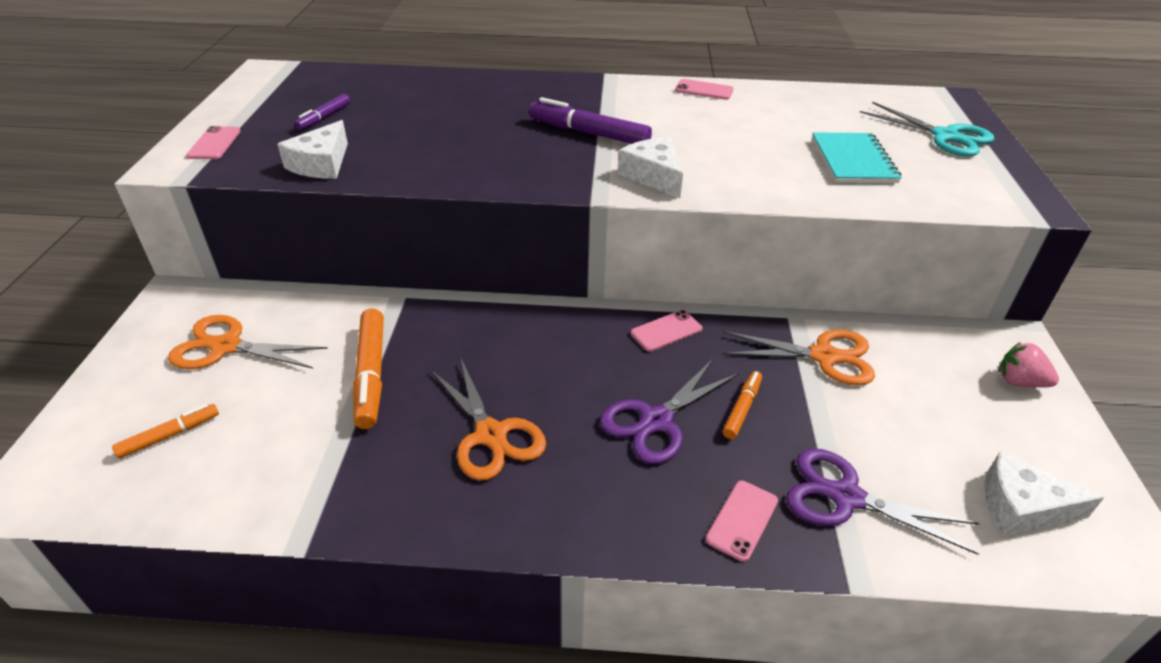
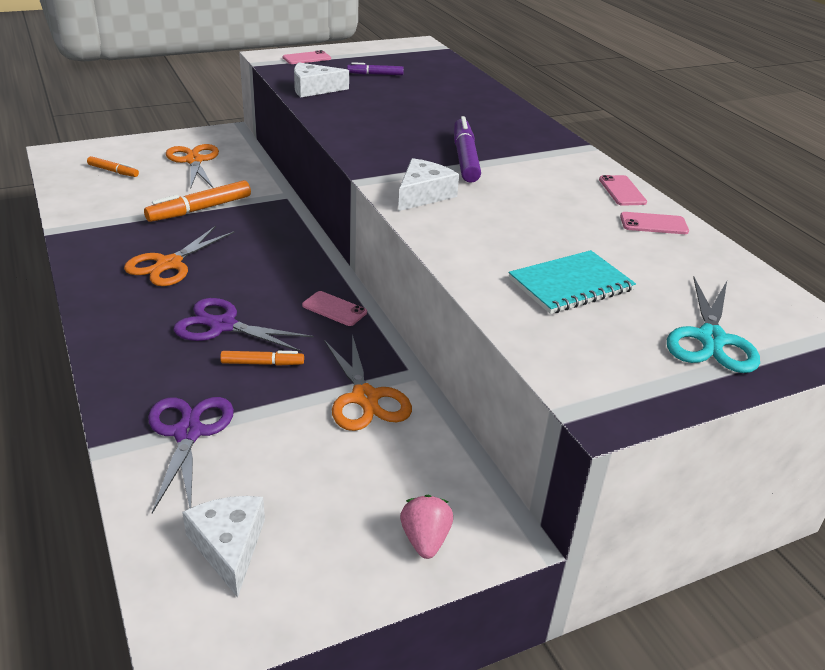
camera: 60 degrees right, 5 degrees down
(742, 520) = (139, 383): pink phone -> pink phone (653, 224)

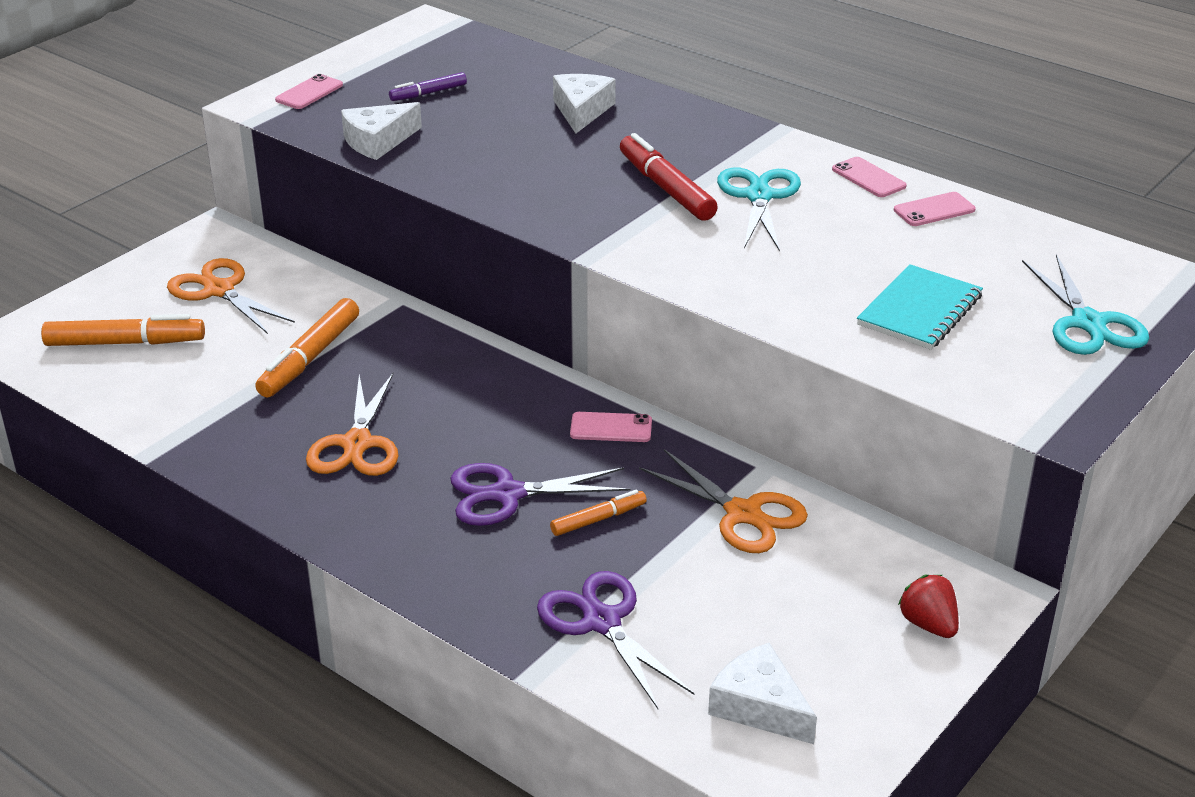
camera: 25 degrees left, 0 degrees up
(113, 171) = (125, 343): orange marker -> orange marker, size x1.75
(423, 195) = (672, 253): white cheese -> white cheese (582, 111)
(425, 540) = (928, 624): pink strawberry -> red strawberry
(465, 158) = (666, 188): purple marker -> red marker
(526, 180) = (759, 196): none -> turquoise scissors

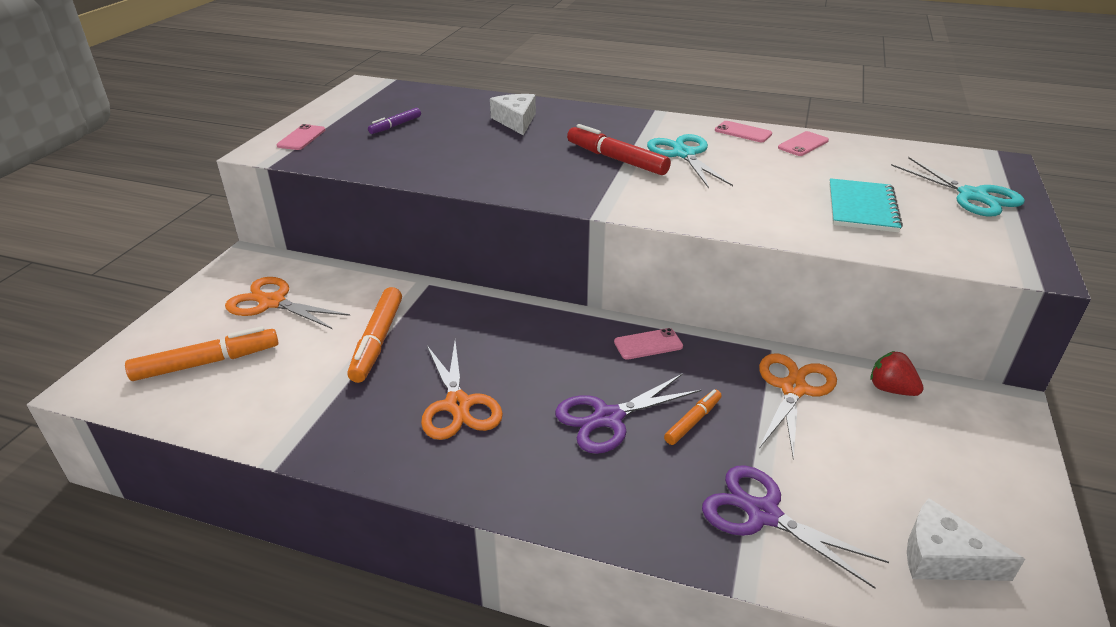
camera: 20 degrees left, 0 degrees up
(378, 141) = (378, 162): white cheese -> none
(743, 514) = (793, 389): orange scissors -> orange scissors turned 90 degrees counterclockwise
(928, 624) = (992, 444): red strawberry -> red strawberry (891, 389)

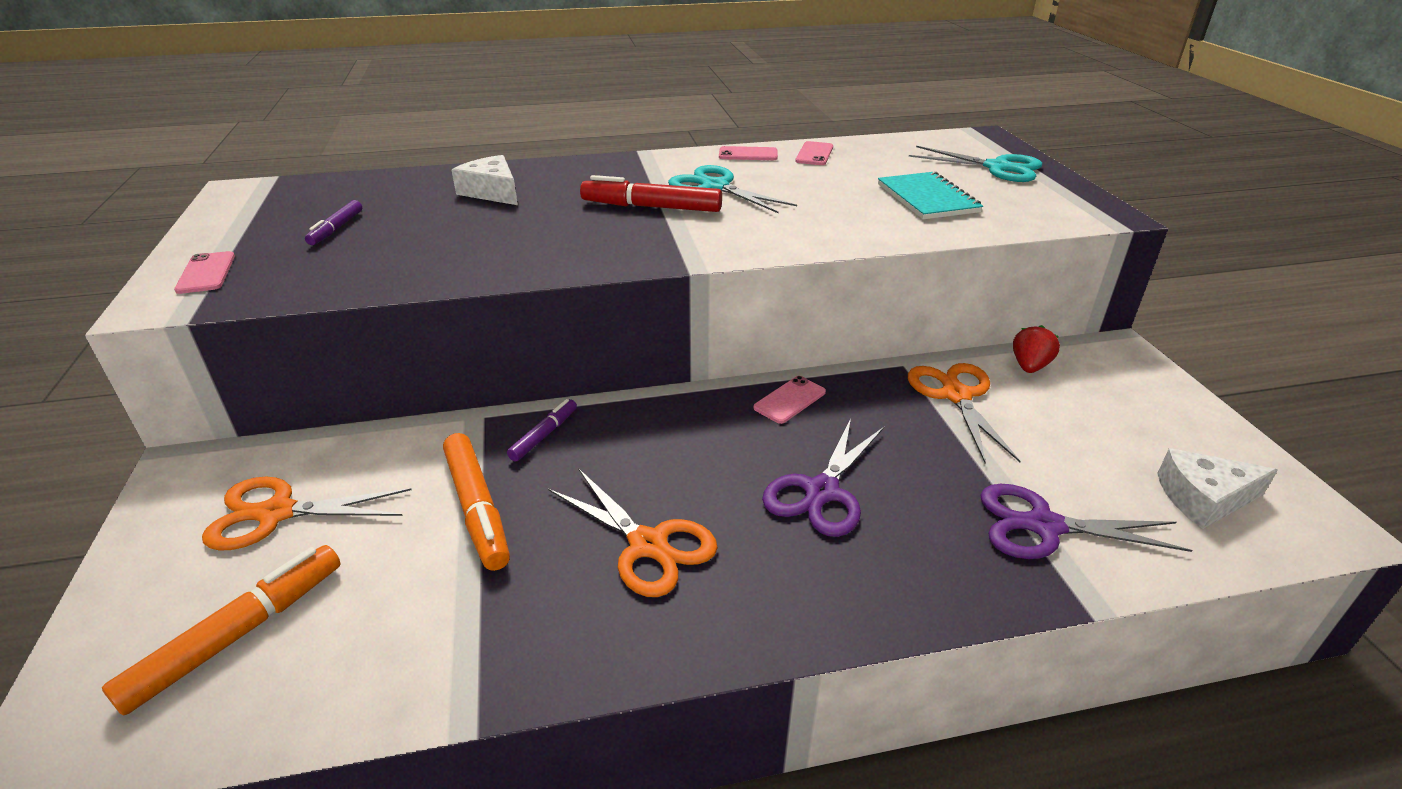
camera: 30 degrees left, 0 degrees up
(455, 309) = (544, 435): none -> purple marker
(693, 421) = (902, 461): orange marker -> none
(891, 389) = (1029, 366): red strawberry -> red strawberry turned 105 degrees clockwise

